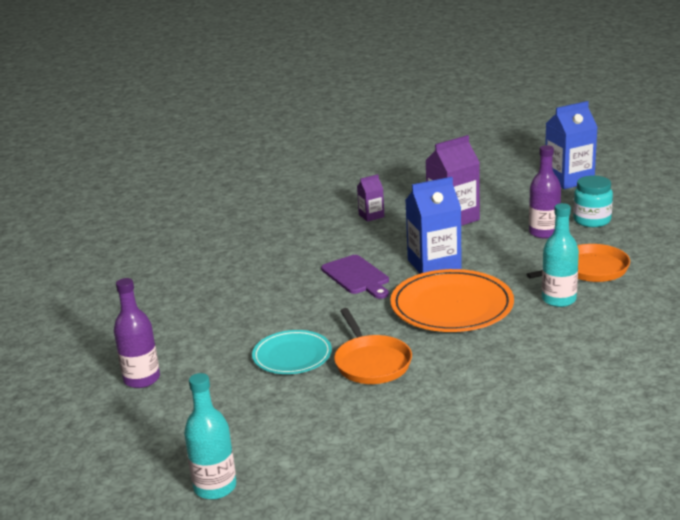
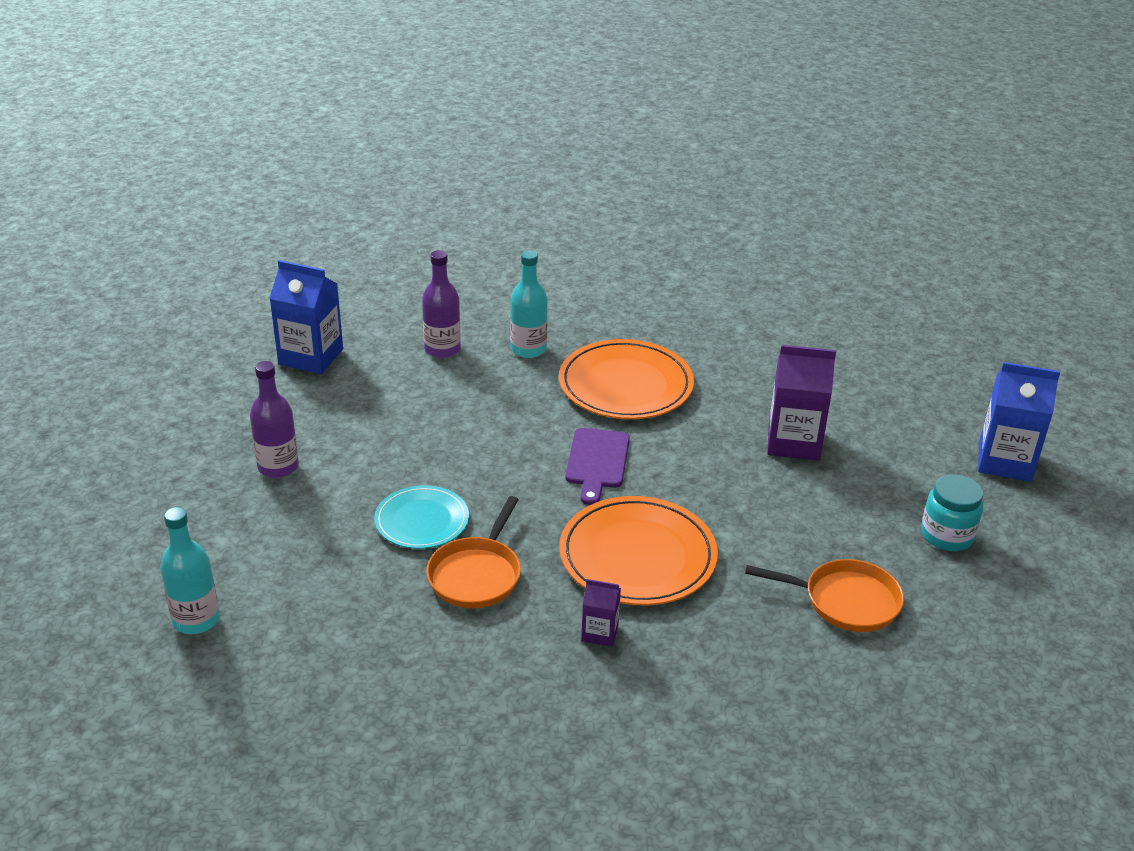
camera: 35 degrees right, 10 degrees up
(315, 235) = (625, 385): none -> orange plate
(371, 216) = (713, 390): purple carton -> purple carton (600, 633)
(434, 264) = (691, 492): blue carton -> blue carton (311, 357)
(544, 232) = (866, 520): purple bottle -> purple bottle (442, 349)
(559, 299) = (756, 618): turquoise bottle -> turquoise bottle (528, 349)

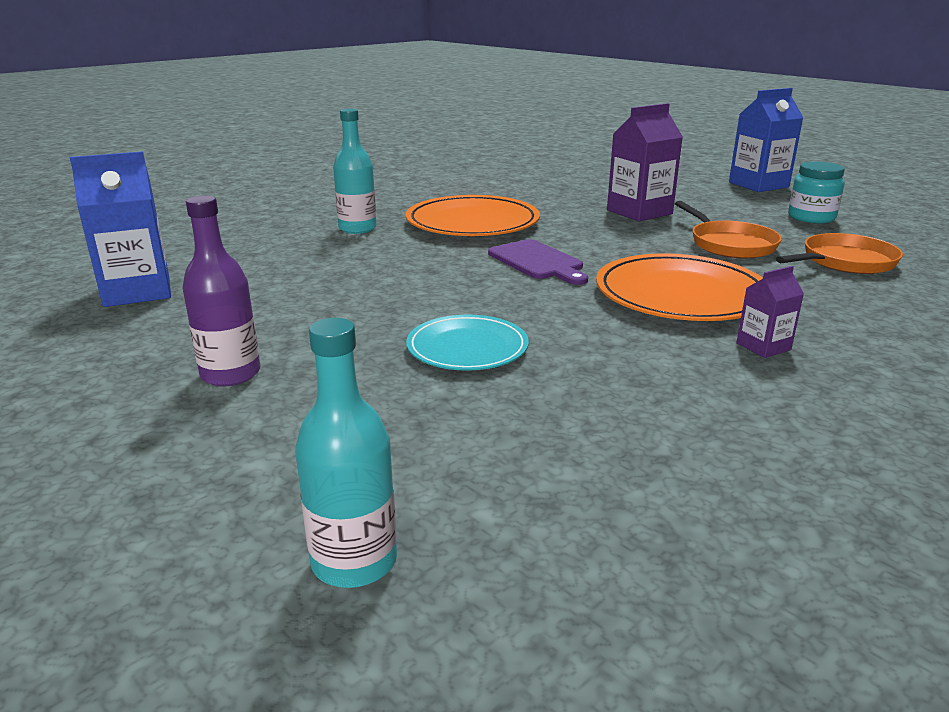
camera: 40 degrees left, 10 degrees down
(442, 349) = (277, 249): purple bottle -> none
(477, 574) = (592, 359): orange pan -> orange pan (729, 244)

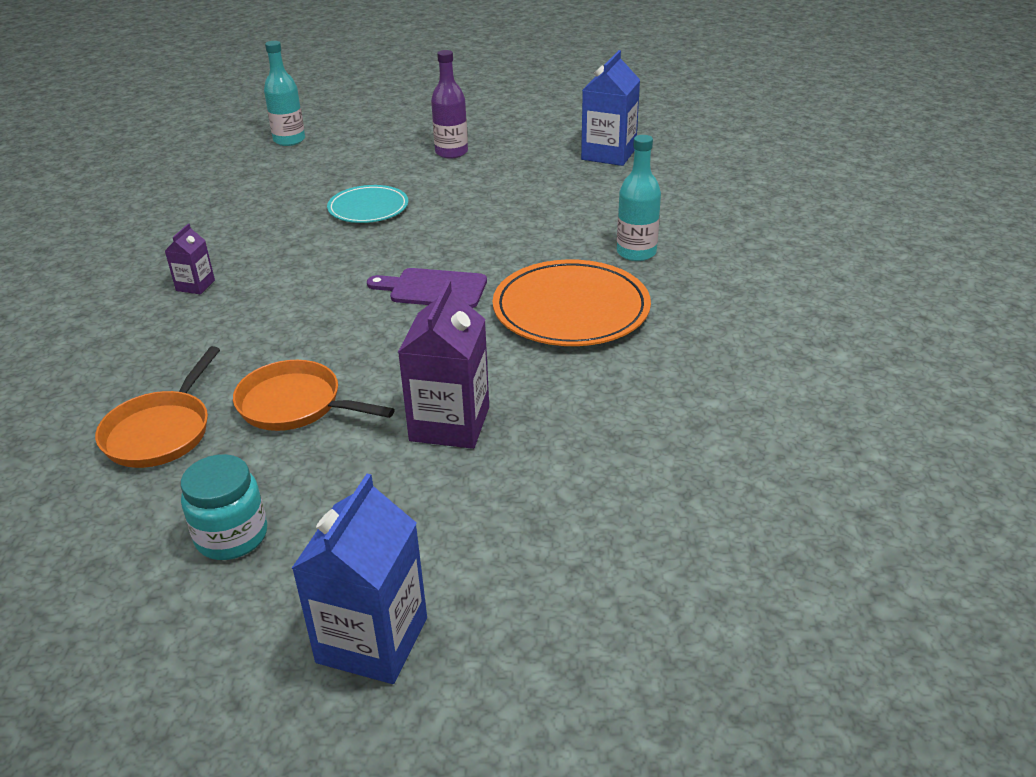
camera: 135 degrees right, 10 degrees up
(681, 295) = (284, 307): orange plate -> none

